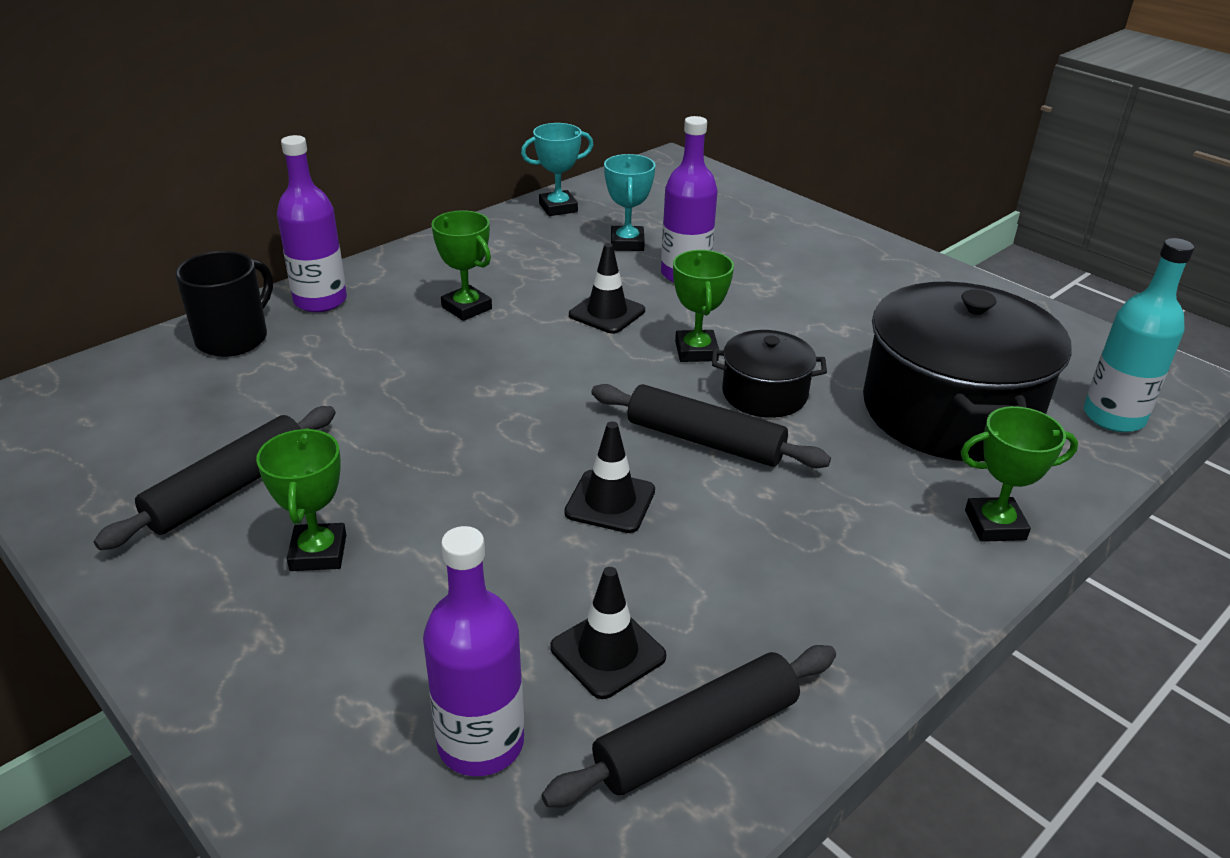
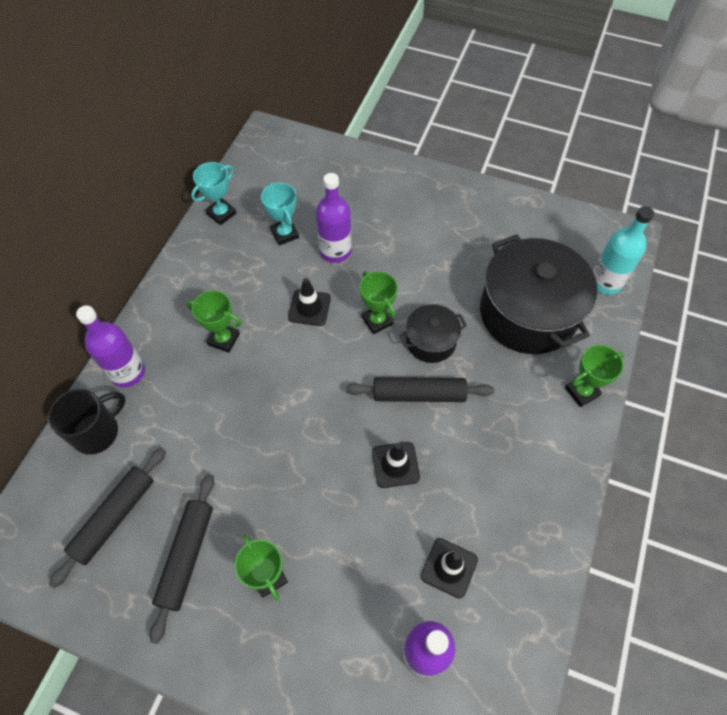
camera: 25 degrees left, 25 degrees up
(234, 338) = (97, 432): black mug -> black mug turned 45 degrees clockwise
(697, 738) = (514, 598): black rolling pin -> black rolling pin (115, 517)

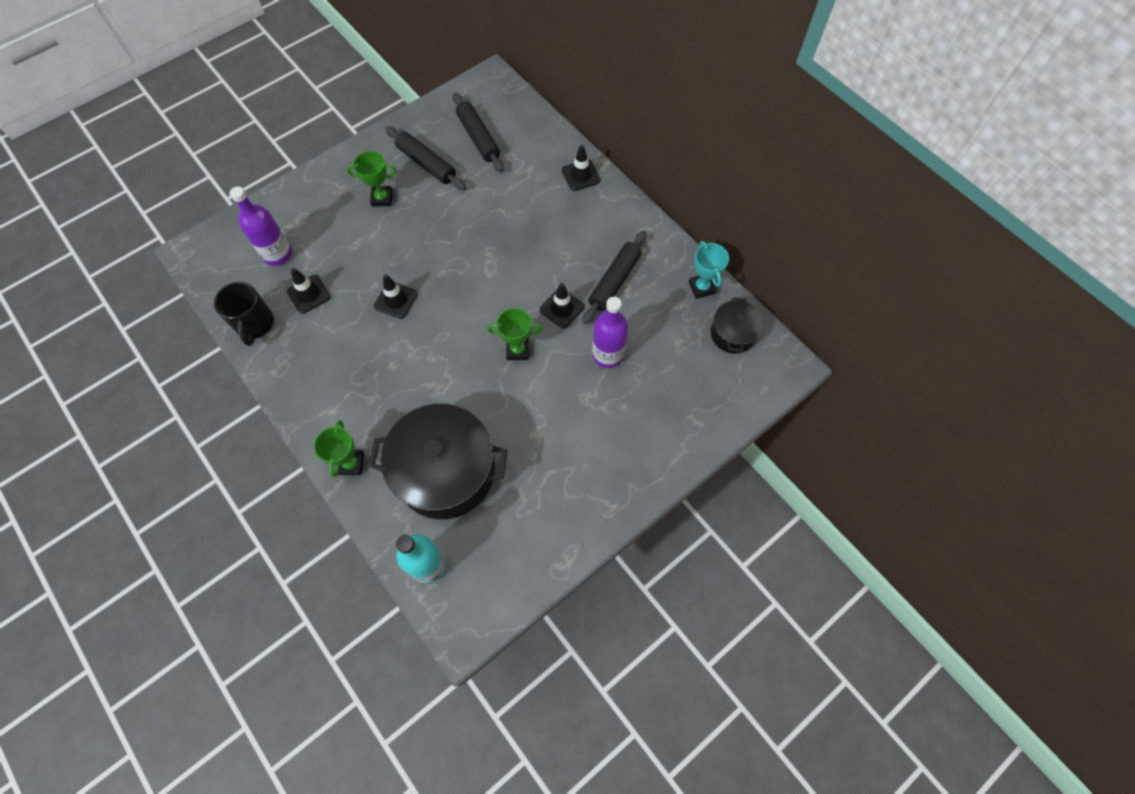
camera: 120 degrees right, 5 degrees up
(97, 432) = (545, 146): black mug -> black mug (255, 324)
(127, 372) = (581, 175): purple bottle -> black traffic cone
(224, 339) = (570, 240): green trophy -> none
(285, 234) = (650, 325): turquoise trophy -> none
(419, 395) = (435, 344): black rolling pin -> black rolling pin (614, 281)
(431, 341) = (472, 378): black pot -> black pot (732, 334)

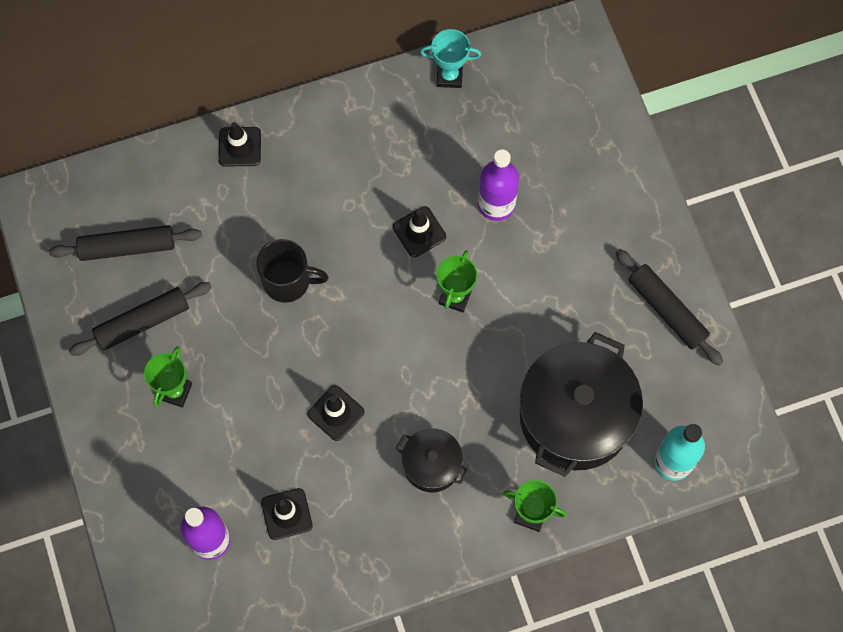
camera: 70 degrees left, 5 degrees up
(255, 324) = (305, 588): black mug -> black mug (288, 281)
(614, 281) = (405, 163): black rolling pin -> black rolling pin (666, 310)
(732, 334) = (518, 69): black pot -> black pot (432, 465)

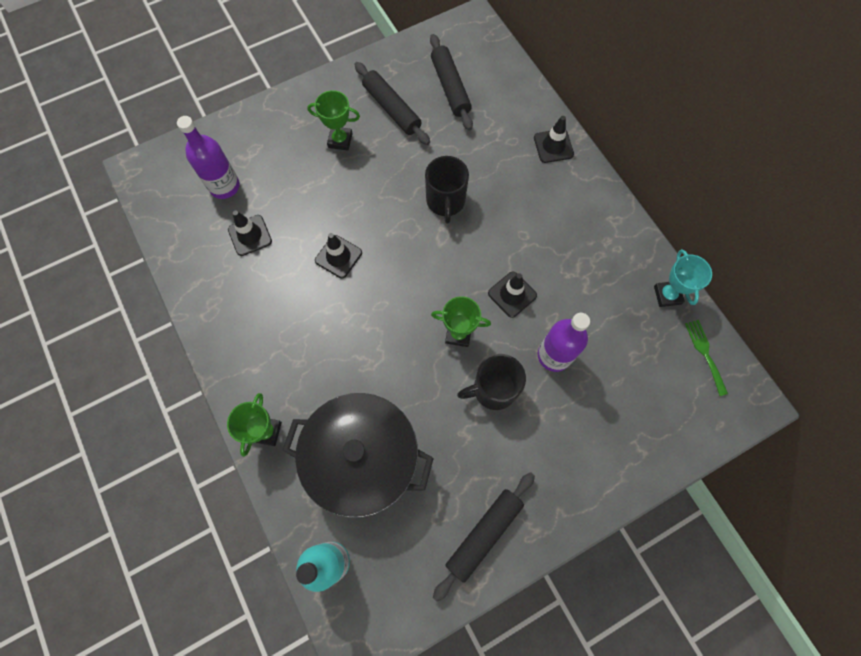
camera: 80 degrees right, 0 degrees up
(432, 465) = (303, 339): black pot -> none
(519, 59) = (705, 353): none -> green fork
(522, 273) = (493, 389): none -> black mug

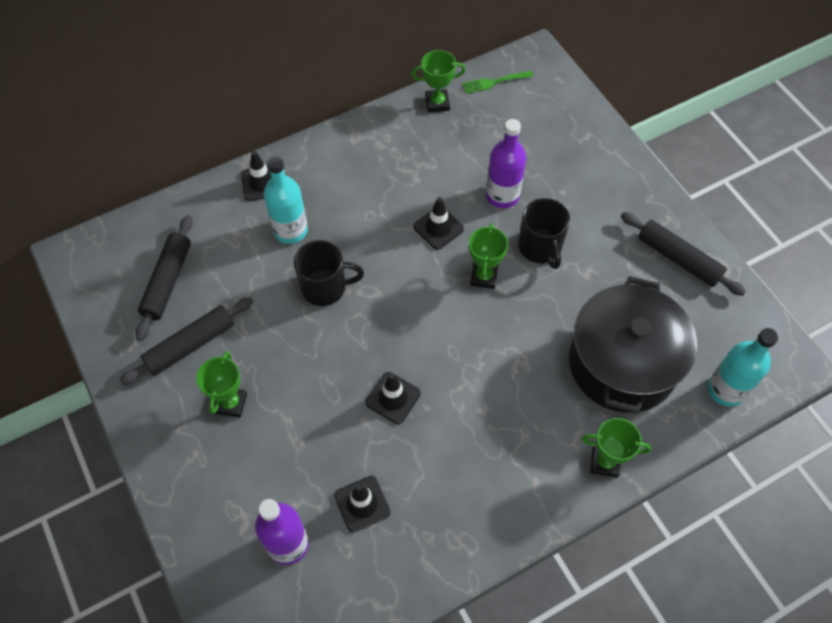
camera: 90 degrees left, 10 degrees down
(450, 87) = (168, 281): black rolling pin -> black rolling pin turned 60 degrees counterclockwise
(503, 171) = (290, 230): none -> turquoise bottle
(667, 295) = (437, 103): turquoise trophy -> green trophy

